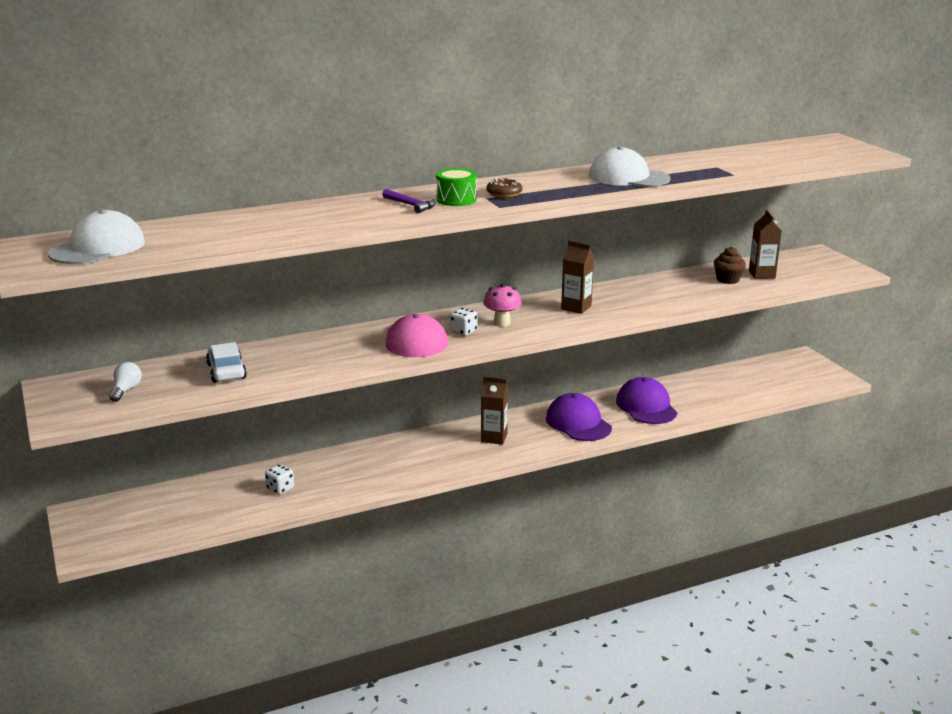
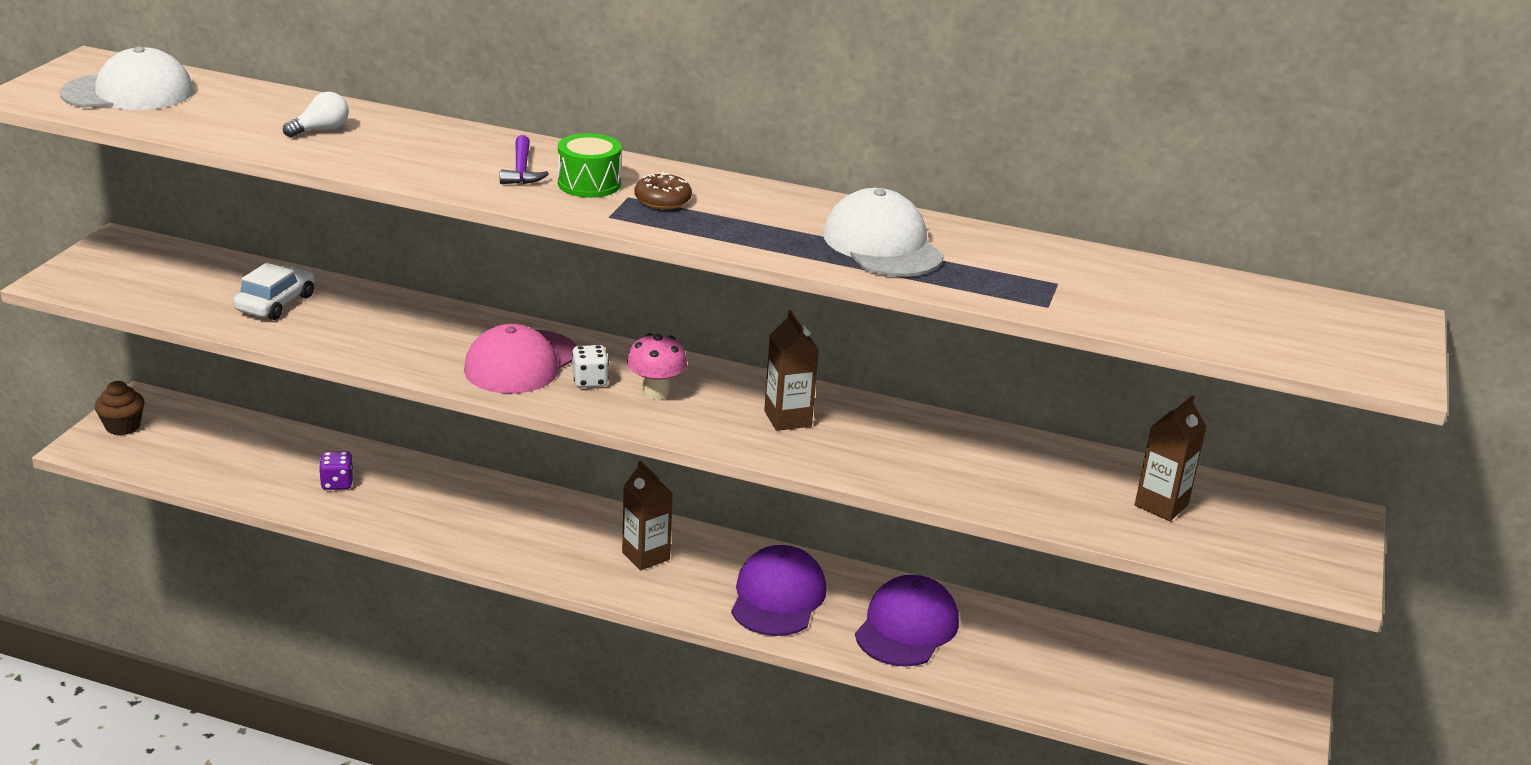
camera: 40 degrees right, 5 degrees up
(126, 390) = (160, 278): white light bulb -> white light bulb (321, 130)
(280, 488) = (337, 483): white dice -> purple dice
(727, 280) = (1088, 486): brown cupcake -> brown cupcake (123, 426)

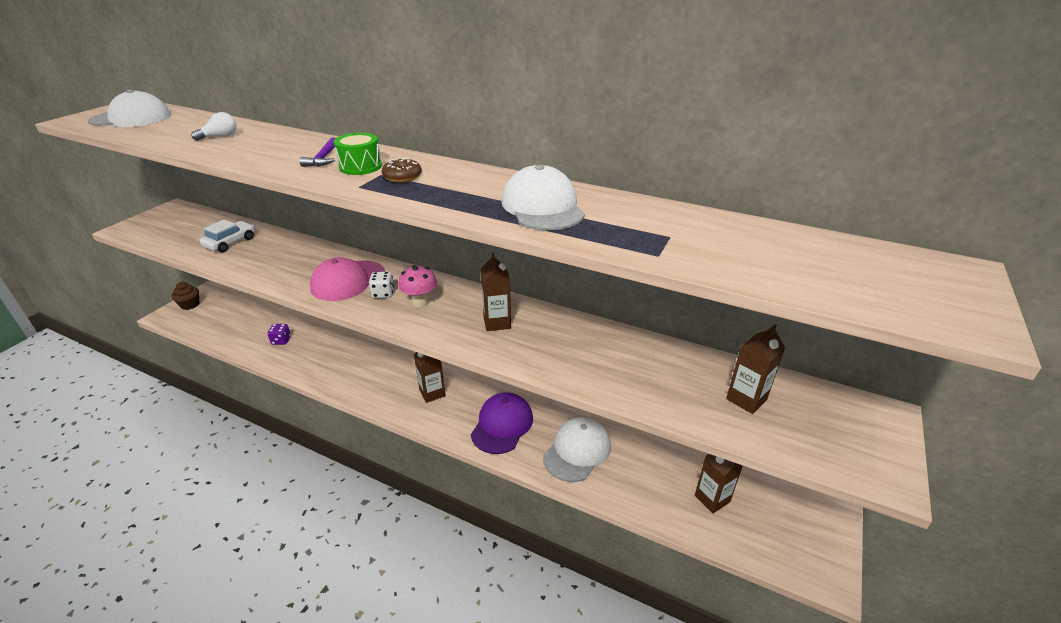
camera: 10 degrees right, 5 degrees up
(906, 627) = (577, 451): purple cap -> white cap
(1119, 678) = (712, 499): none -> brown carton

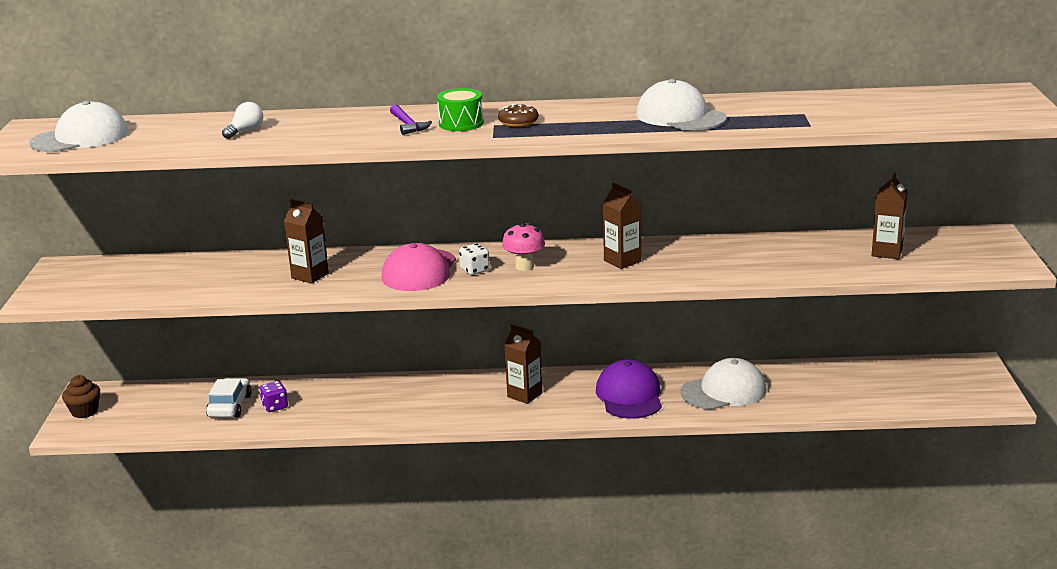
camera: 25 degrees left, 10 degrees down
(230, 242) = (214, 276): white car -> white car (229, 406)
(577, 451) = (724, 391): white cap -> white cap turned 60 degrees clockwise
(712, 499) = (873, 384): brown carton -> brown carton (310, 276)

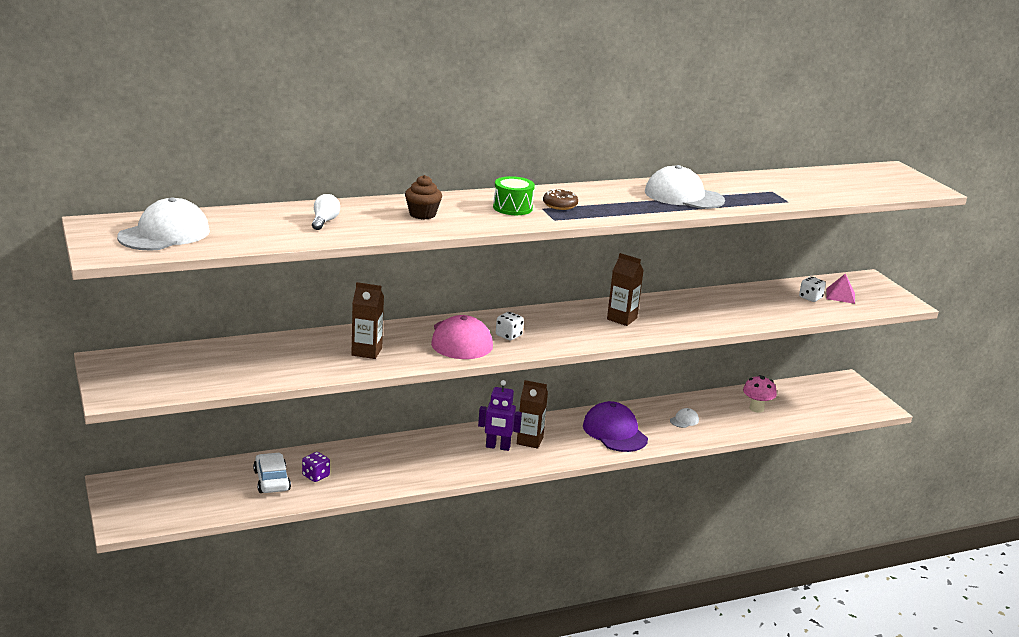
camera: 25 degrees left, 0 degrees up
(85, 411) = (128, 502): brown cupcake -> brown cupcake (422, 214)
(408, 125) = (468, 211): purple hammer -> none
(484, 398) = (497, 447): none -> purple robot
(524, 266) = (547, 329): pink mushroom -> pink mushroom (756, 408)
(724, 391) = (684, 420): white cap -> white cap, size x0.44
(887, 252) = (810, 298): brown carton -> white dice
(931, 252) = (840, 295): none -> pink pyramid

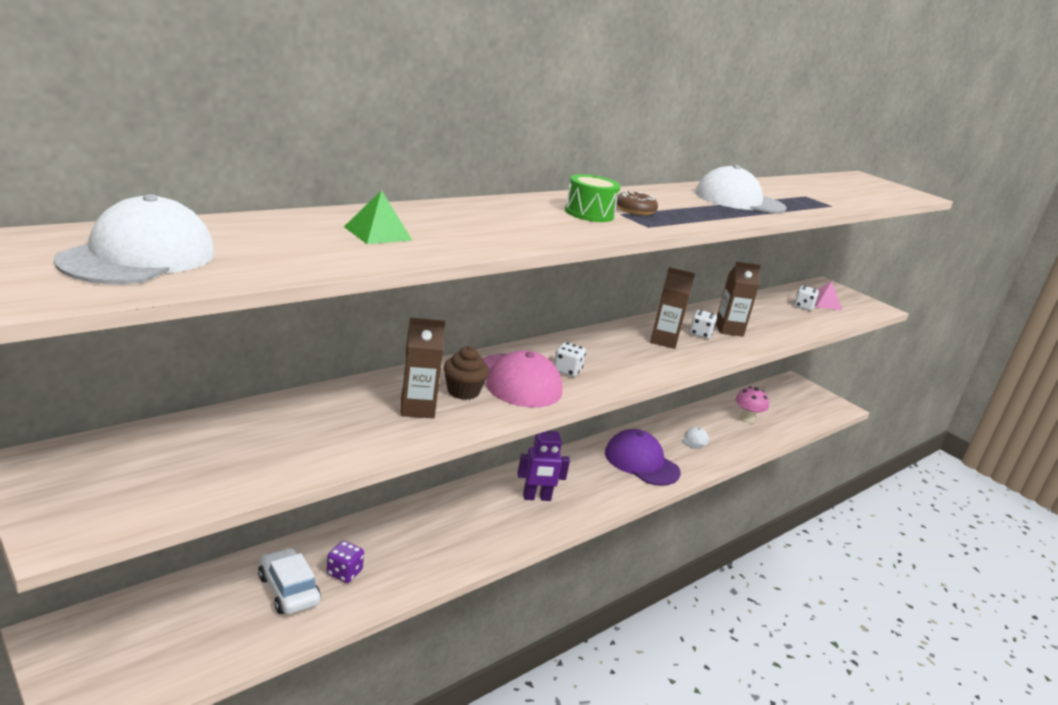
camera: 20 degrees left, 0 degrees up
(324, 221) = (377, 233): white light bulb -> green pyramid
(422, 214) = (495, 222): brown cupcake -> brown cupcake (463, 391)
(530, 441) = (565, 484): brown carton -> brown carton (729, 330)
(665, 316) = (700, 334): none -> white dice

